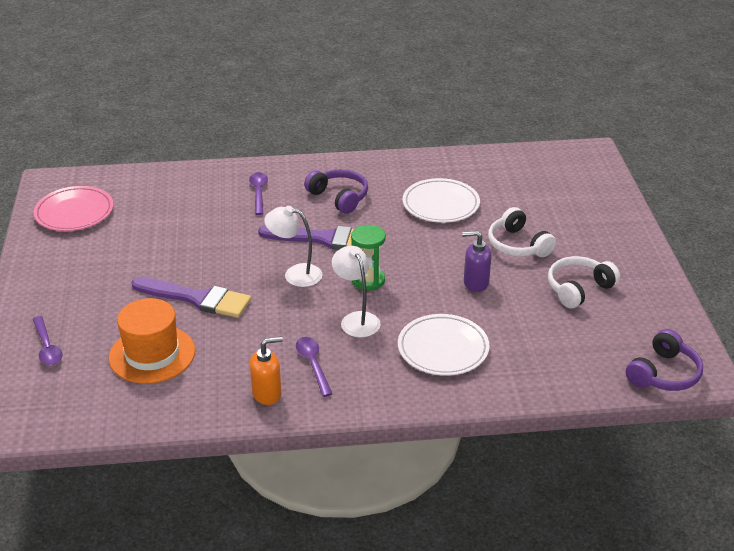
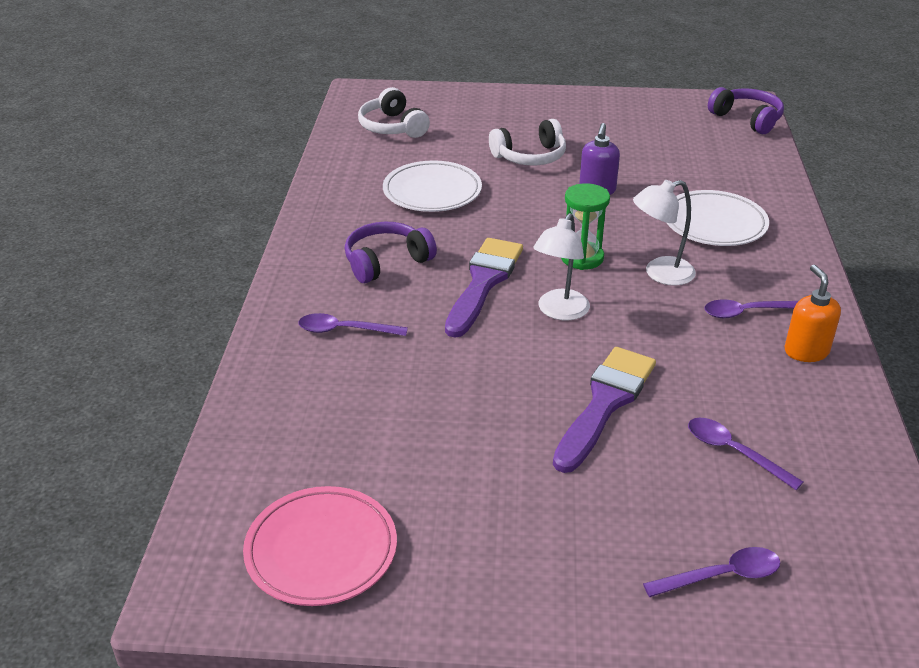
camera: 80 degrees left, 0 degrees up
(152, 354) = (734, 452): orange hat -> purple spoon
(578, 289) = (615, 136): white headphones -> white headphones (392, 127)

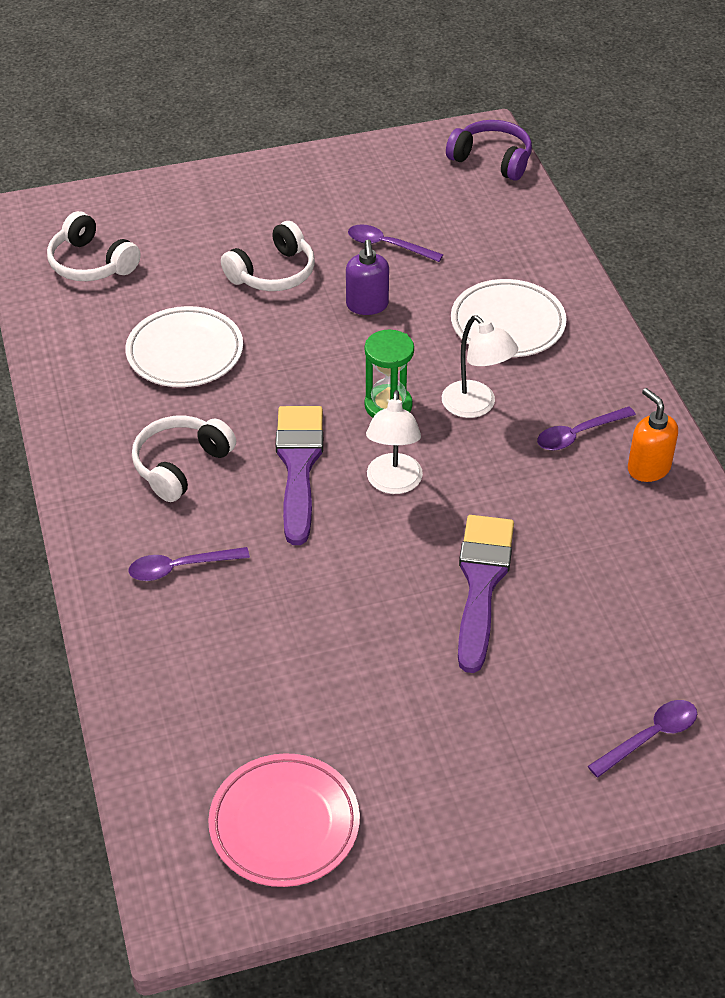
camera: 20 degrees left, 10 degrees up
(386, 262) = (180, 465): purple headphones -> white headphones
(660, 273) = (476, 406): white lamp -> white lamp turned 90 degrees counterclockwise
(734, 452) = (619, 604): purple spoon -> purple spoon (387, 245)

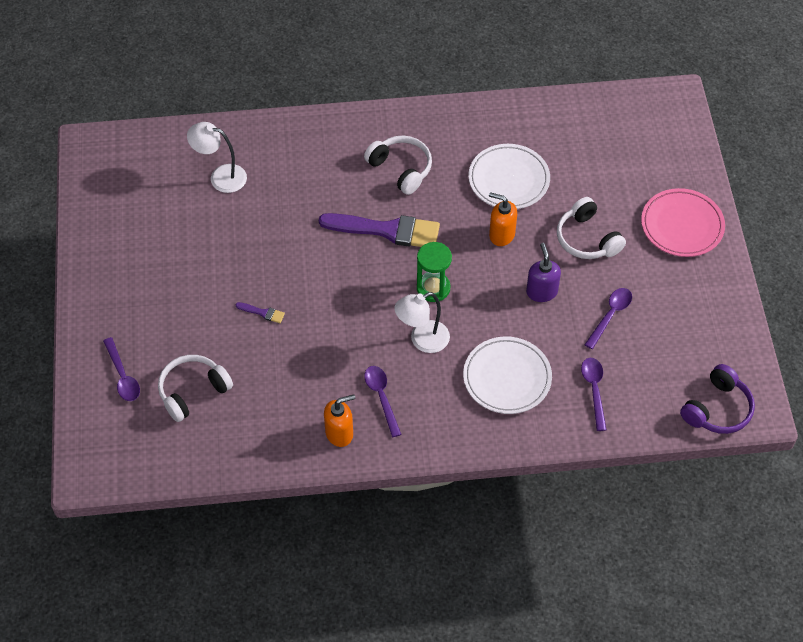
camera: 100 degrees right, 10 degrees up
(91, 263) = (612, 134): white headphones -> white headphones (193, 391)
(180, 567) = (315, 162): purple spoon -> purple spoon (594, 390)
(282, 350) = (501, 235): none -> orange soap dispenser
(284, 824) = (123, 192): pink plate -> pink plate (682, 225)
(367, 305) = (541, 292): purple soap dispenser -> purple soap dispenser turned 75 degrees clockwise
(393, 483) = (359, 279): white lamp -> white lamp (220, 177)
(481, 583) = (262, 313): purple brush -> purple brush, size x0.40

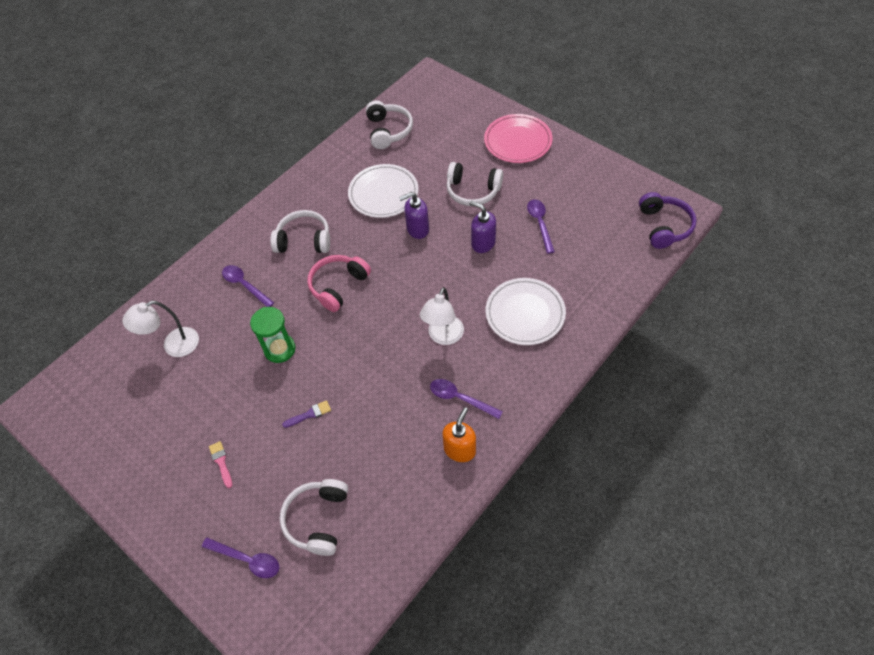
camera: 40 degrees left, 0 degrees up
(170, 294) = (221, 462): none -> pink brush
(387, 230) = (338, 286): purple brush -> pink headphones
(433, 288) = (412, 297): green hourglass -> green hourglass (280, 349)
(501, 235) = (417, 229): orange soap dispenser -> purple soap dispenser
(578, 123) = (388, 131): none -> white headphones
(594, 390) = (585, 275): purple spoon -> purple spoon (245, 285)

